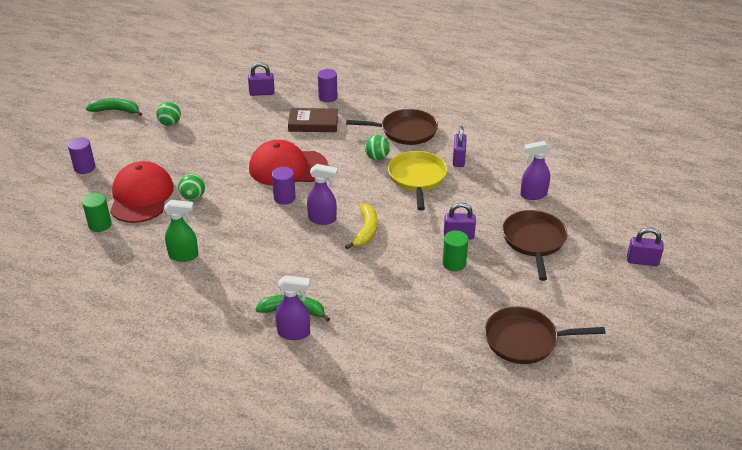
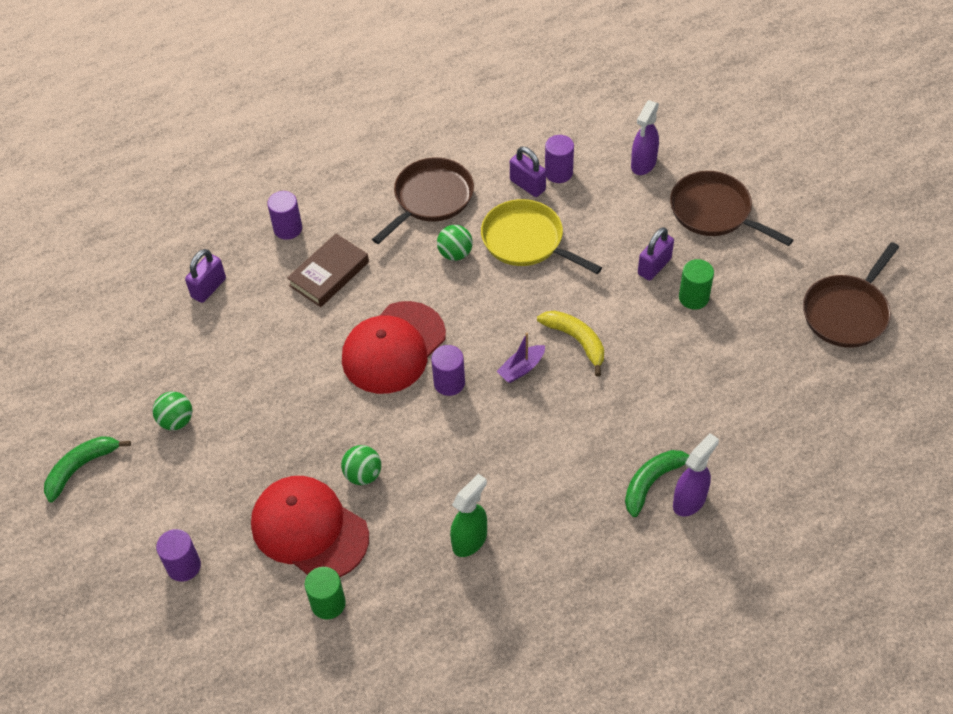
camera: 50 degrees left, 15 degrees up
(322, 219) = (521, 368): purple spray bottle -> purple boat
(483, 166) = (558, 173): none -> purple cylinder
(642, 261) = (811, 151): purple padlock -> none

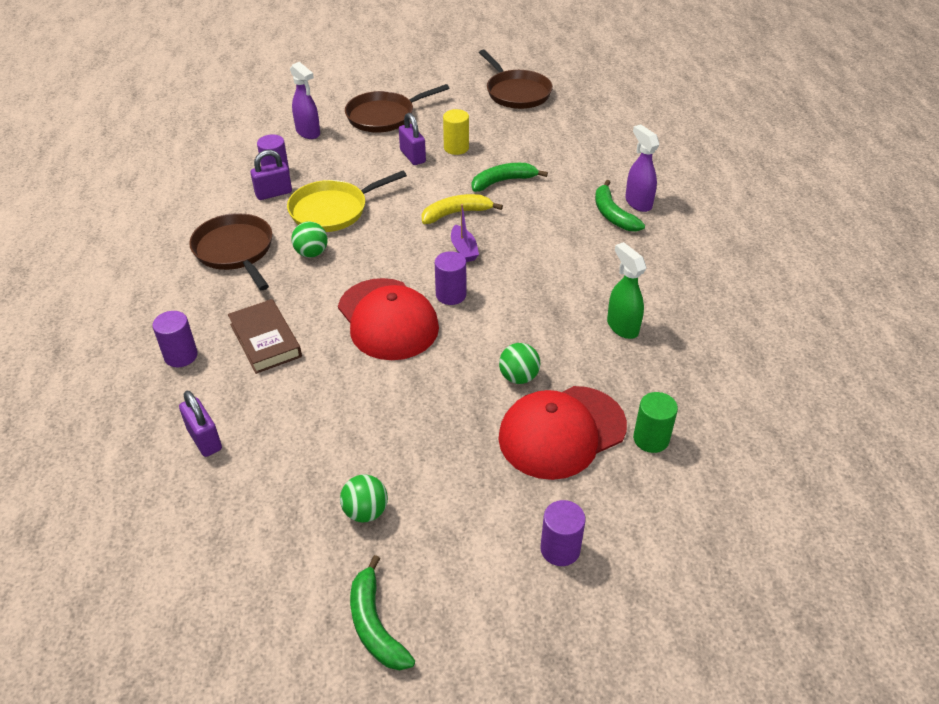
camera: 70 degrees left, 10 degrees down
(656, 361) = (503, 181): none -> green banana
(693, 297) = (456, 148): green cylinder -> yellow cylinder

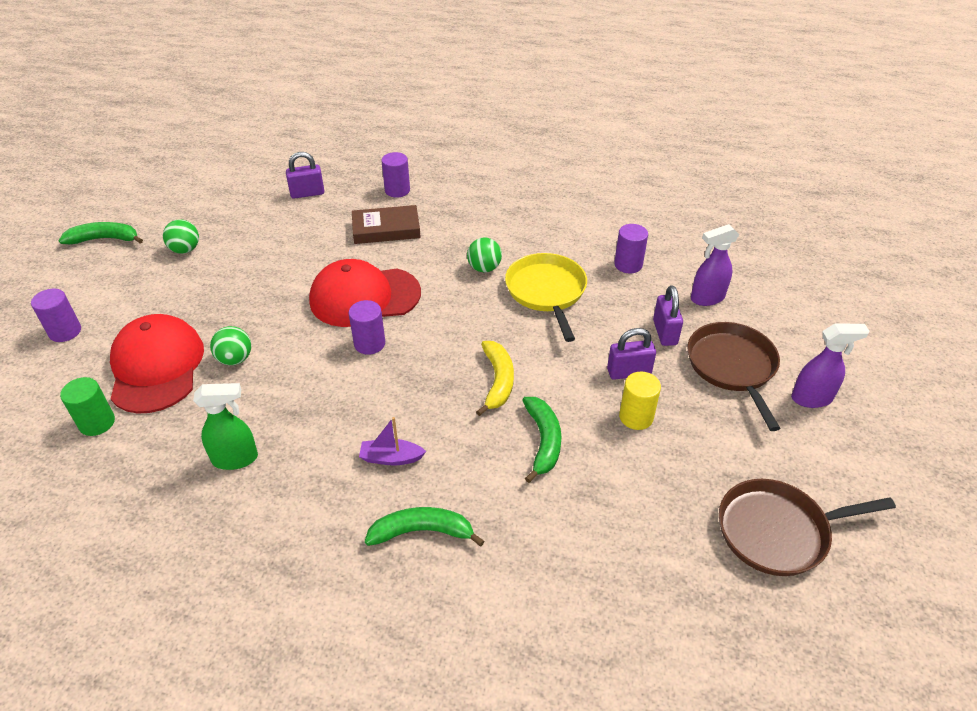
camera: 110 degrees right, 0 degrees up
(235, 250) = (512, 227): brown pan -> none
(273, 193) = (593, 259): purple padlock -> purple padlock (664, 332)
(464, 249) = (432, 370): purple boat -> purple boat (391, 458)
(638, 203) = (433, 573): purple spray bottle -> purple spray bottle (812, 398)

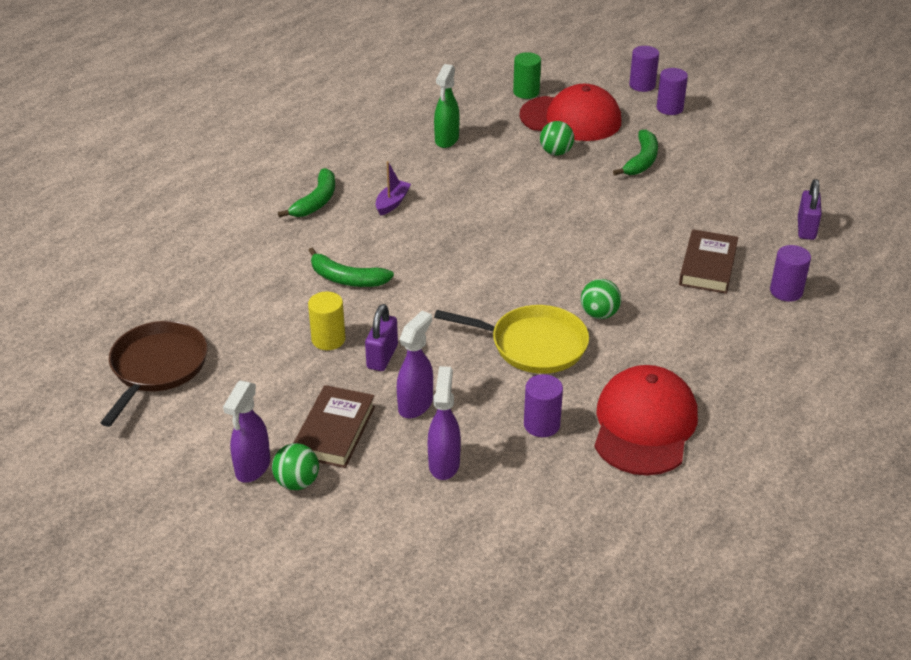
camera: 115 degrees right, 5 degrees down
(104, 239) = (771, 108): green banana -> green banana (642, 160)
(185, 250) = (731, 146): green ball -> green ball (297, 482)
(364, 297) = (598, 229): red cap -> red cap (644, 425)
(369, 344) = (529, 219): purple cylinder -> purple cylinder (669, 108)
(498, 381) = (431, 275): yellow banana -> none
(664, 332) = (416, 405): purple padlock -> purple spray bottle
(732, 367) = (335, 431): brown pan -> brown book

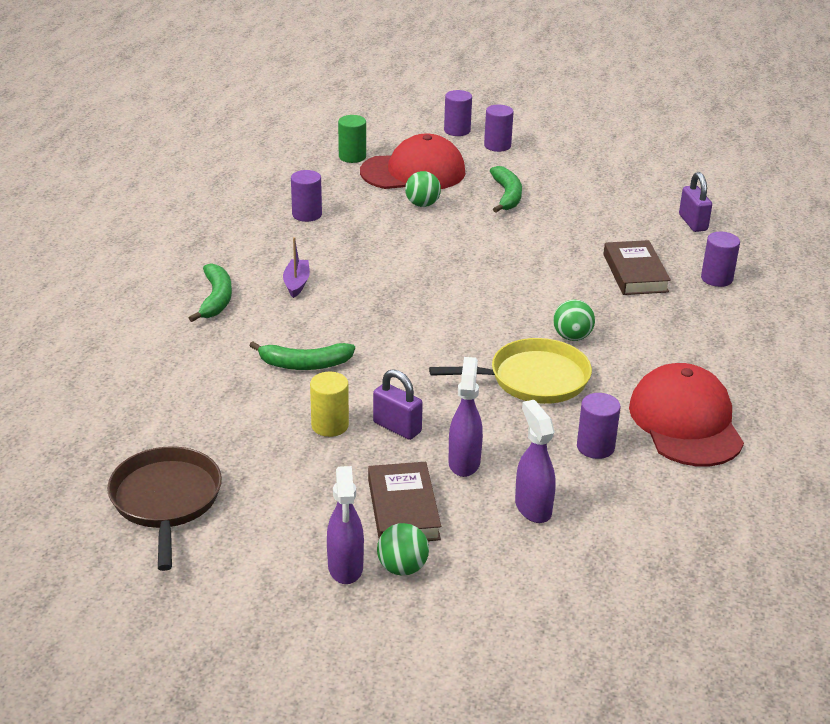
camera: 25 degrees left, 5 degrees down
(382, 357) = (397, 427): purple padlock -> purple padlock turned 45 degrees counterclockwise
(446, 140) = (307, 214): green spray bottle -> purple cylinder

